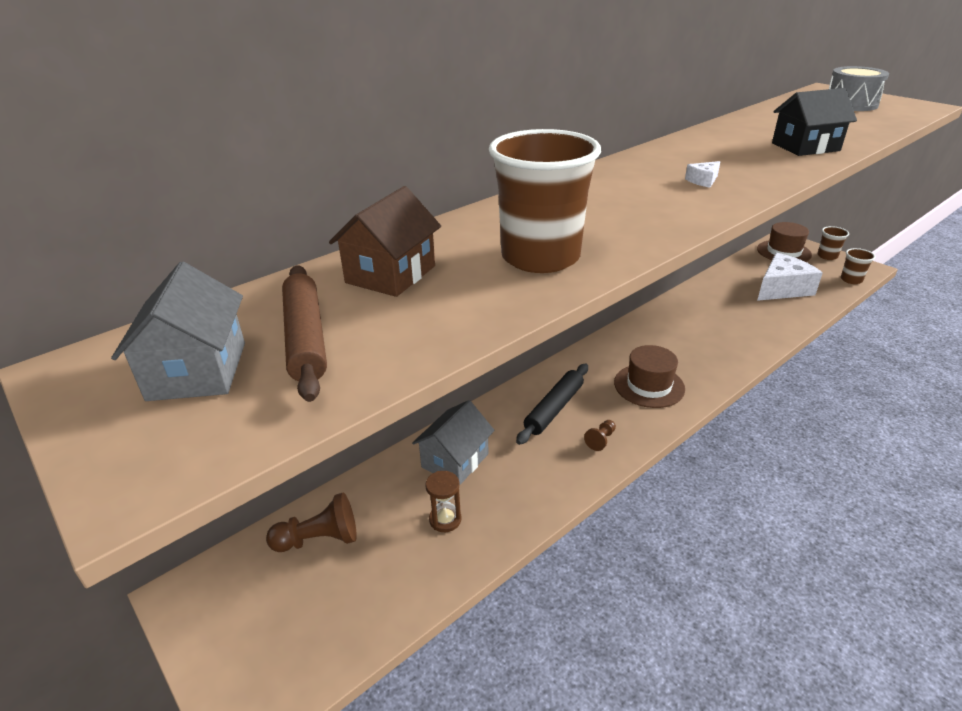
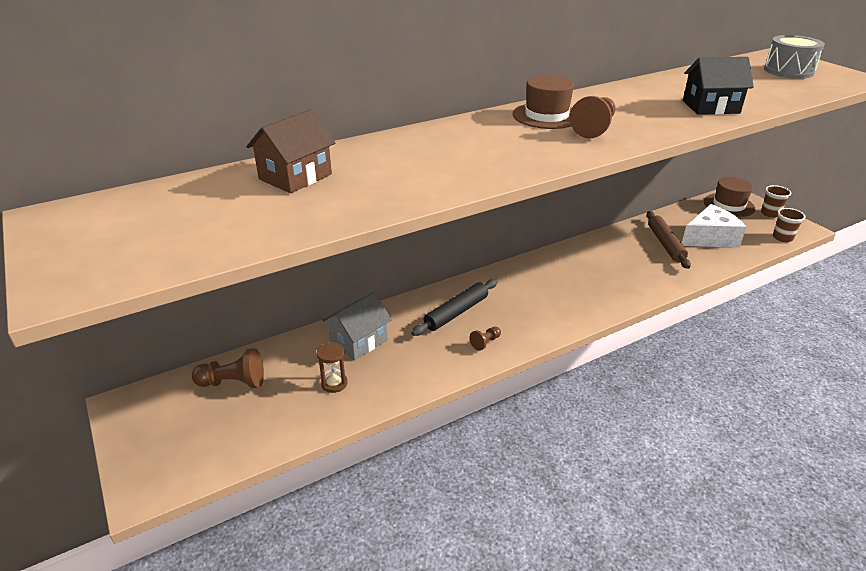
camera: 10 degrees right, 0 degrees up
(197, 371) = (128, 227): grey house -> none
(306, 338) = (211, 215): brown rolling pin -> brown rolling pin (665, 244)
(540, 257) = (416, 176): brown cup -> none
(649, 385) = (546, 305): brown hat -> brown hat (546, 116)
(703, 181) = (594, 128): white cheese -> brown pawn

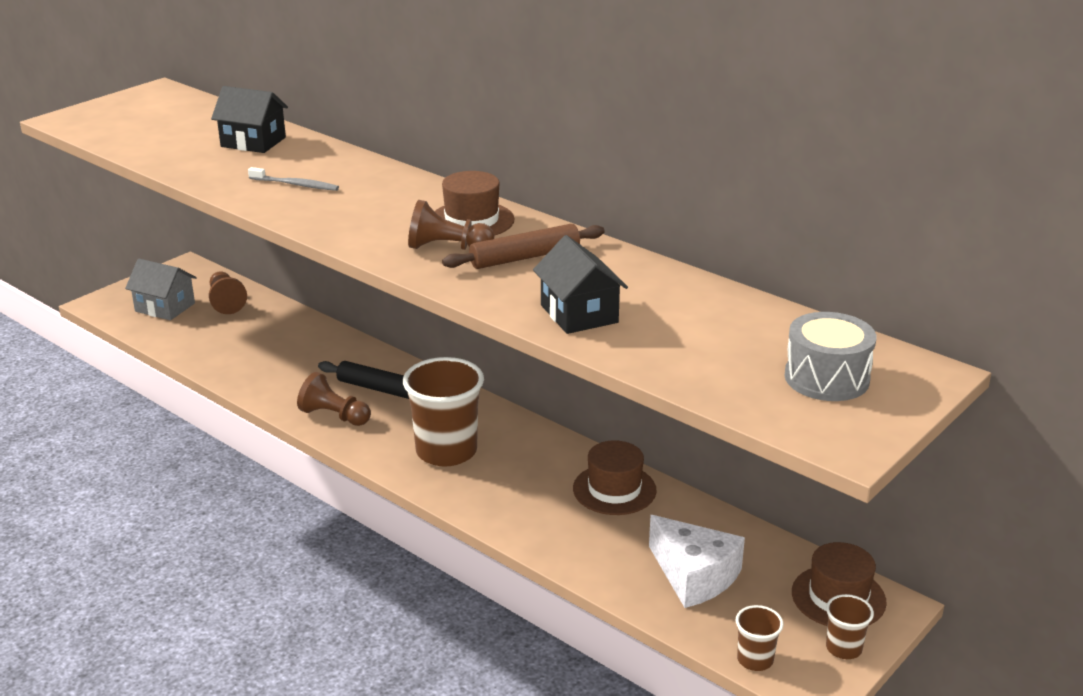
camera: 70 degrees right, 5 degrees down
(295, 177) = (253, 142): brown house -> black house
(334, 383) = (240, 347): brown hourglass -> none
(359, 341) = (307, 345): grey house -> grey house (165, 307)
(427, 167) = (296, 185): none -> grey toothbrush
(485, 342) = (334, 416): brown pawn -> brown pawn, size x1.82
(557, 297) = (446, 451): none -> brown cup
(620, 244) = (614, 489): none -> brown hat
(665, 244) = (642, 531): brown rolling pin -> brown rolling pin (524, 257)

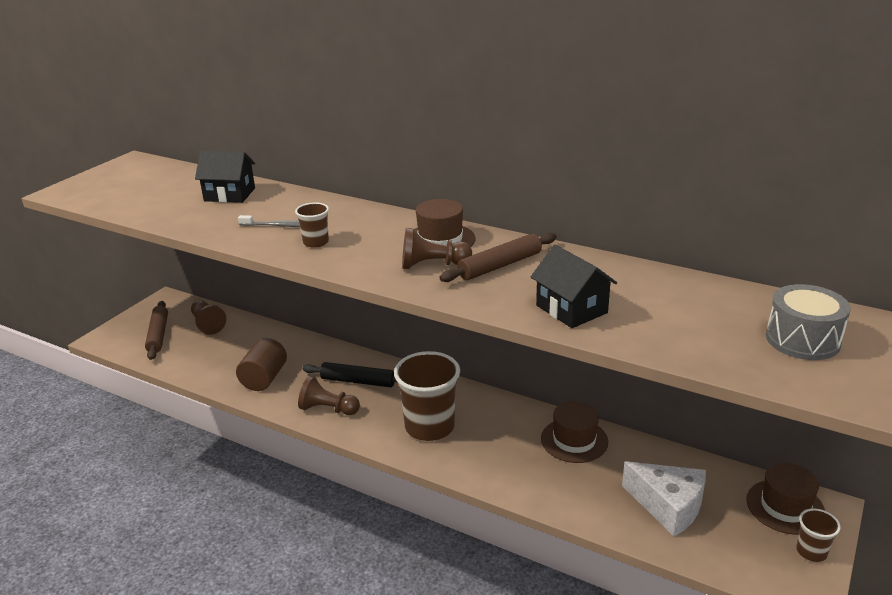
camera: 10 degrees left, 0 degrees up
(165, 307) = (158, 335): grey house -> brown rolling pin
(272, 372) = (264, 378): none -> brown cylinder
(755, 659) = (749, 574): brown cup -> brown cup (316, 242)

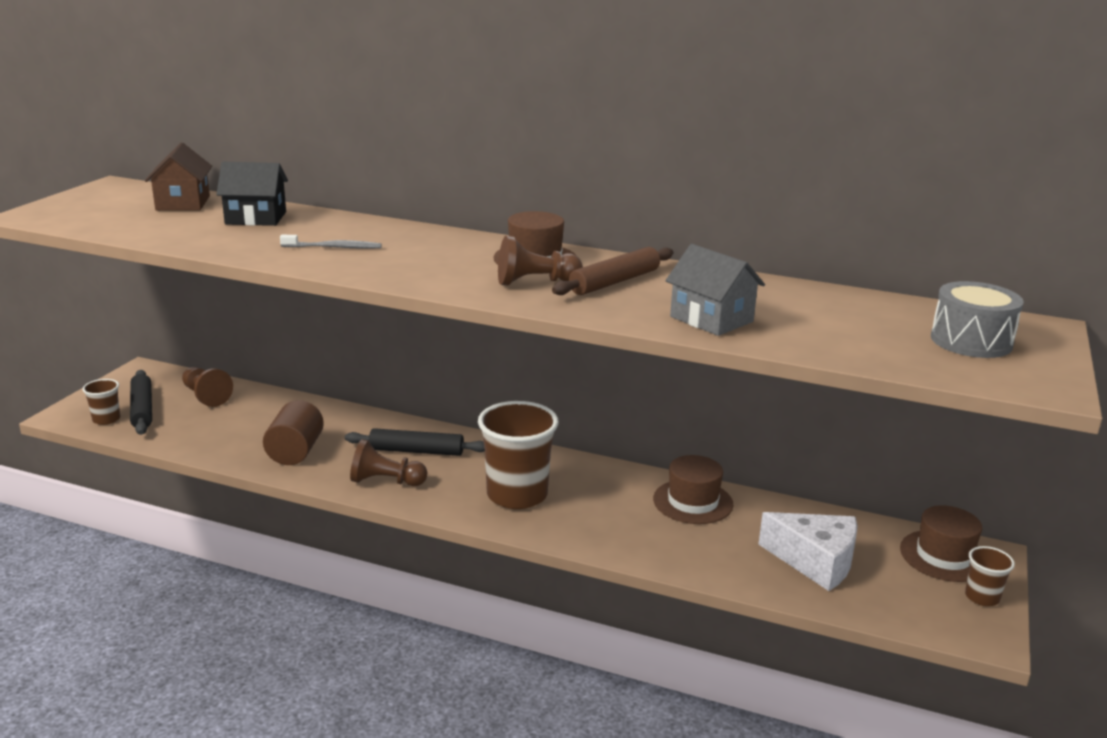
camera: 10 degrees left, 5 degrees down
(158, 335) = (142, 409): brown rolling pin -> black rolling pin
(179, 179) = (183, 203): none -> brown house
(316, 242) = (384, 262): brown cup -> brown cup (106, 419)
(571, 309) = (711, 319): black house -> grey house

